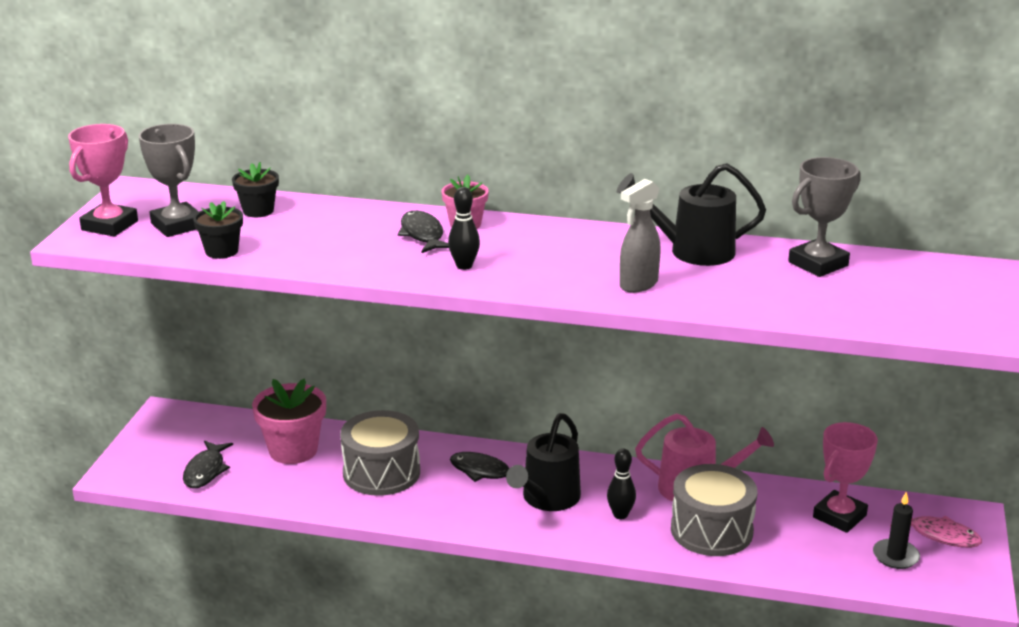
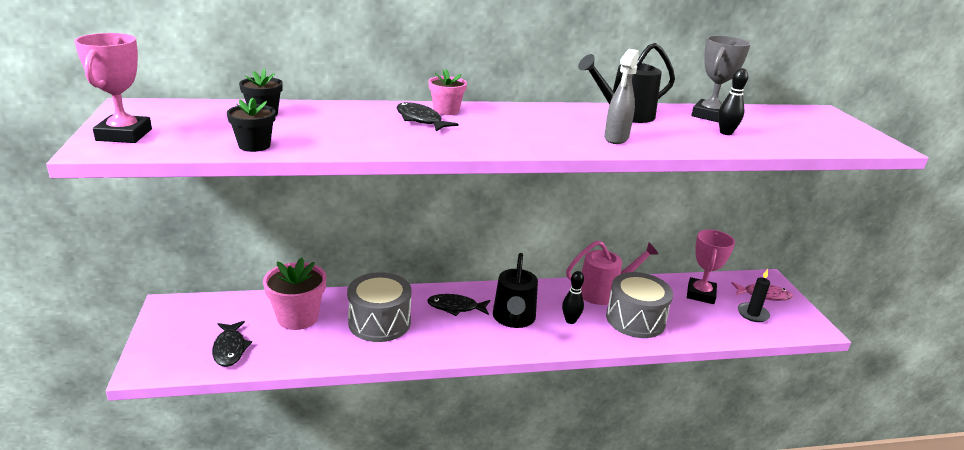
camera: 25 degrees left, 0 degrees up
(177, 225) = (195, 129): grey trophy -> none
(464, 266) = (476, 138): black bowling pin -> black bowling pin (726, 133)

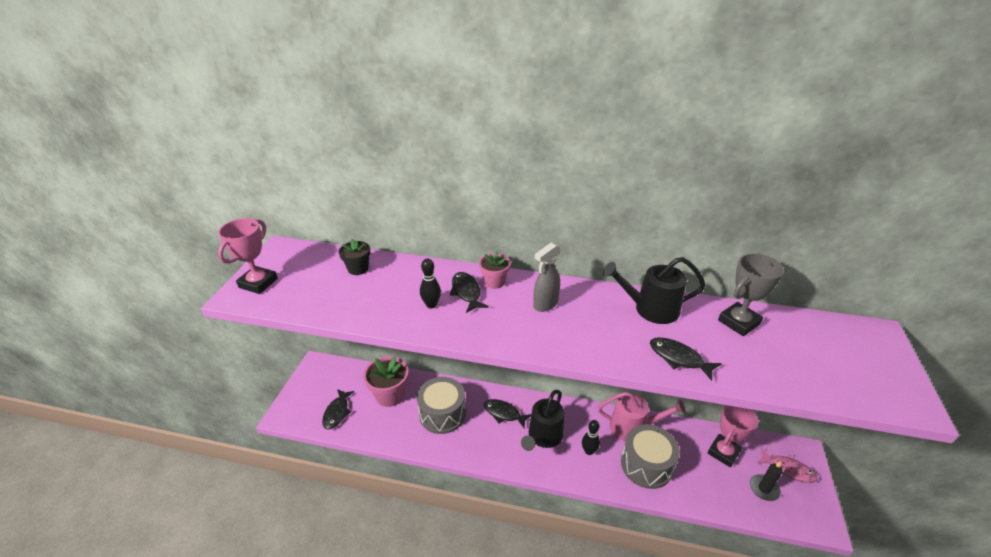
camera: 25 degrees right, 10 degrees up
(254, 145) = (330, 309): black flower pot -> none
(616, 138) = (618, 345): grey spray bottle -> grey spray bottle (545, 304)
(679, 141) = (678, 358): none -> black fish
(726, 133) = (736, 353): black bowling pin -> black bowling pin (431, 305)

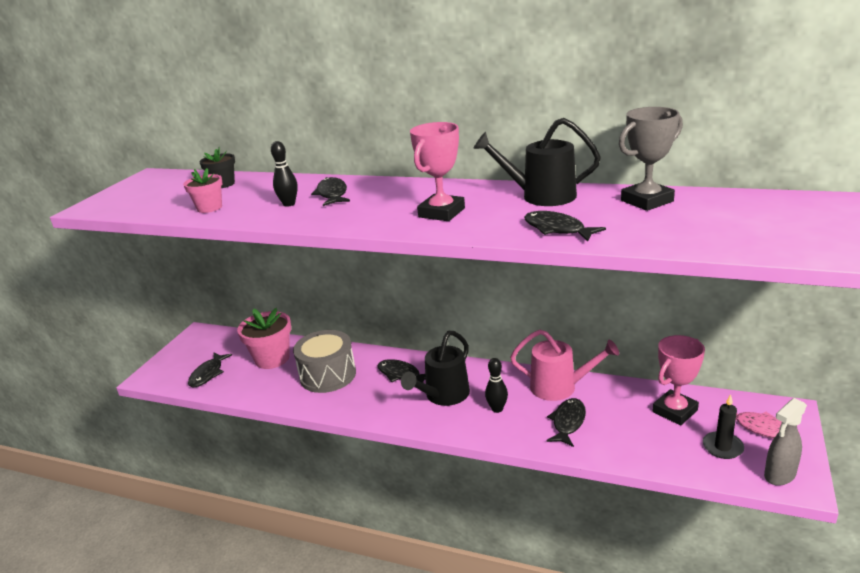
camera: 10 degrees right, 10 degrees down
(258, 283) = (115, 198): pink trophy -> pink trophy (441, 213)
(494, 282) = (367, 186): pink flower pot -> pink flower pot (209, 208)
(545, 304) = (417, 198): grey spray bottle -> grey spray bottle (779, 475)
(646, 465) = (568, 422): grey drum -> black fish

